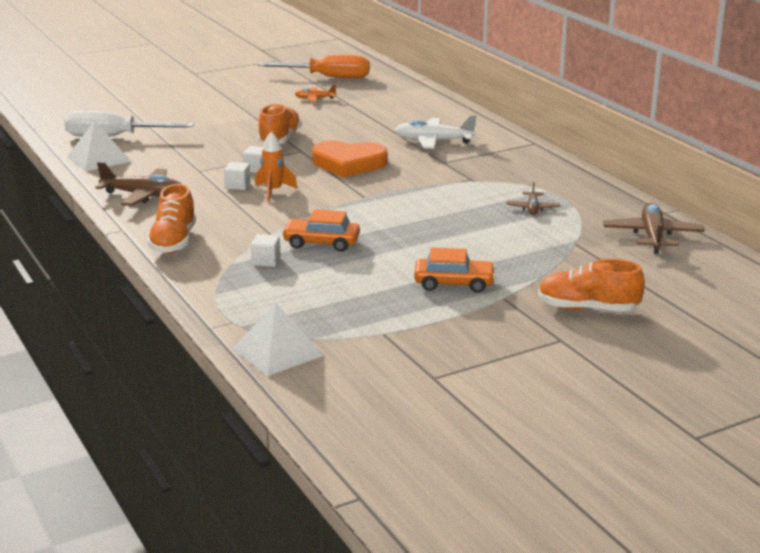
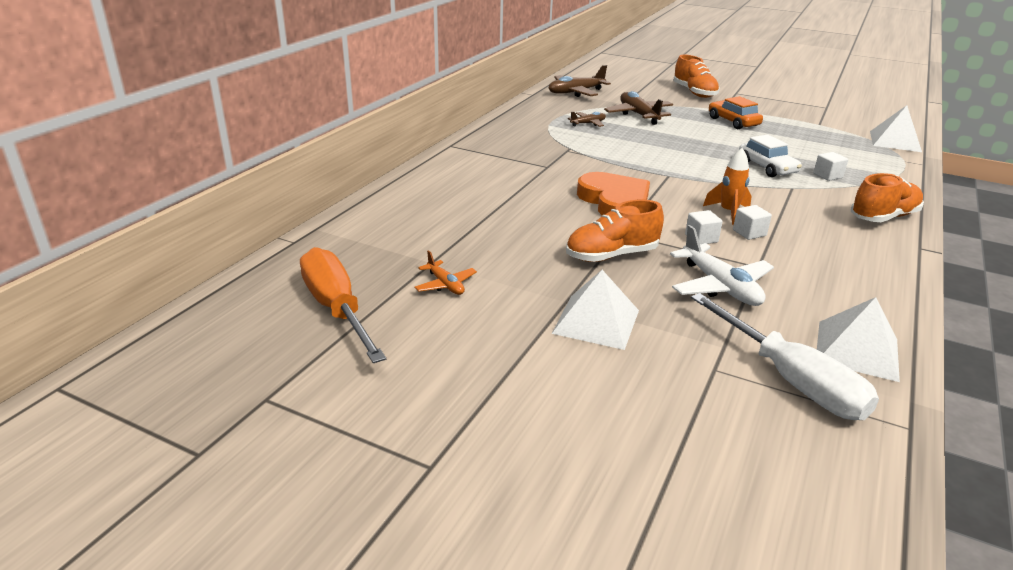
camera: 125 degrees left, 5 degrees up
(143, 195) = (859, 270): brown plane -> brown plane (638, 115)
(226, 117) = (596, 321): none -> white pyramid
(321, 243) = (767, 167): orange car -> white car
(434, 141) = (502, 182): white plane -> white plane (720, 286)

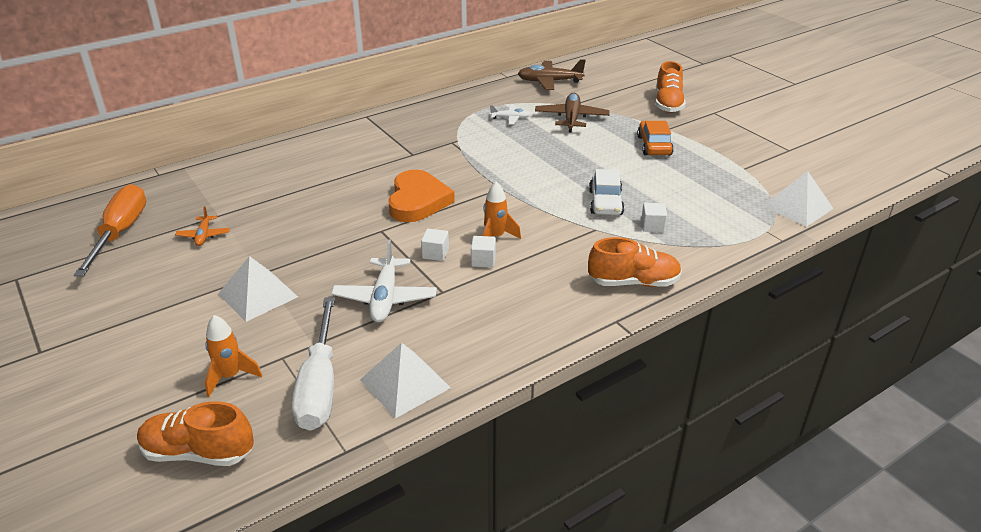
camera: 30 degrees right, 5 degrees up
(588, 123) = (510, 118): brown plane -> white plane
(611, 255) = (344, 247): orange shoe -> orange shoe (198, 452)
(695, 405) = (230, 376): none -> orange rocket

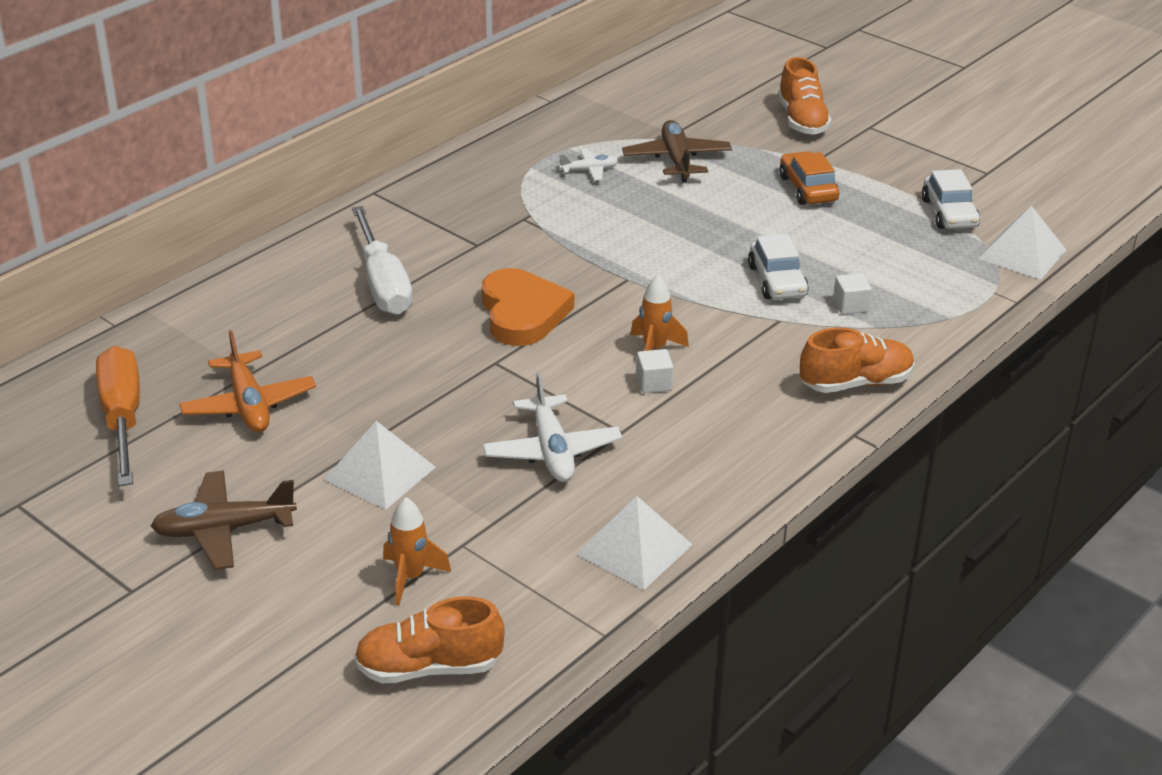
camera: 15 degrees left, 0 degrees up
(204, 235) = (248, 405): orange plane -> orange plane, size x1.78
(320, 385) = (530, 568): white screwdriver -> white screwdriver (383, 284)
(435, 254) = (586, 383): white cube -> none
(549, 82) = (618, 103): brown plane -> brown plane (224, 530)
(751, 173) = (949, 213): none -> white car

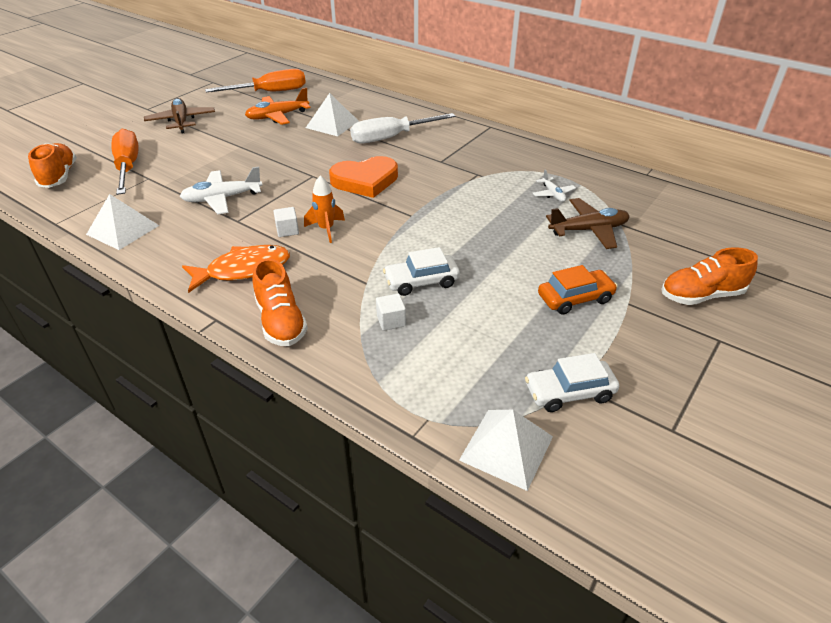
camera: 85 degrees right, 5 degrees up
(380, 473) = (214, 152): white pyramid -> white pyramid (332, 124)
(410, 577) = (128, 167): orange rocket -> orange screwdriver
(749, 418) = (243, 270): none -> orange fish

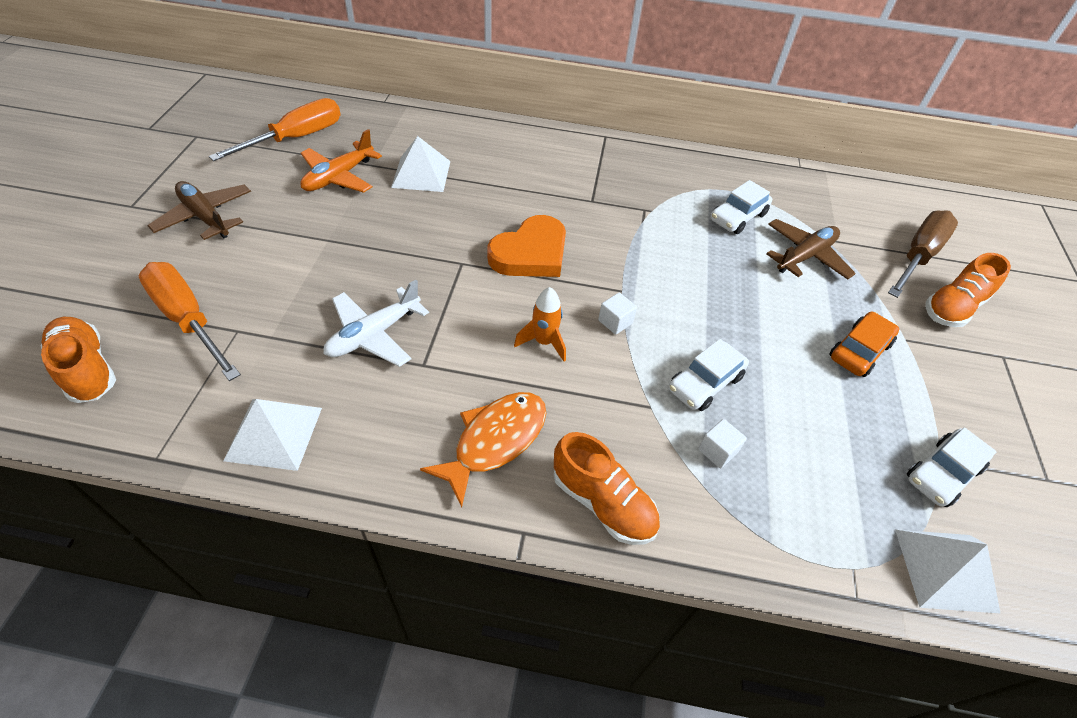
camera: 30 degrees left, 10 degrees up
(287, 230) = (499, 359): white cube -> white cube (615, 322)
(391, 138) = (509, 179): white screwdriver -> none
(553, 194) = (738, 217): white plane -> white car
(702, 254) = (917, 256): none -> brown screwdriver

